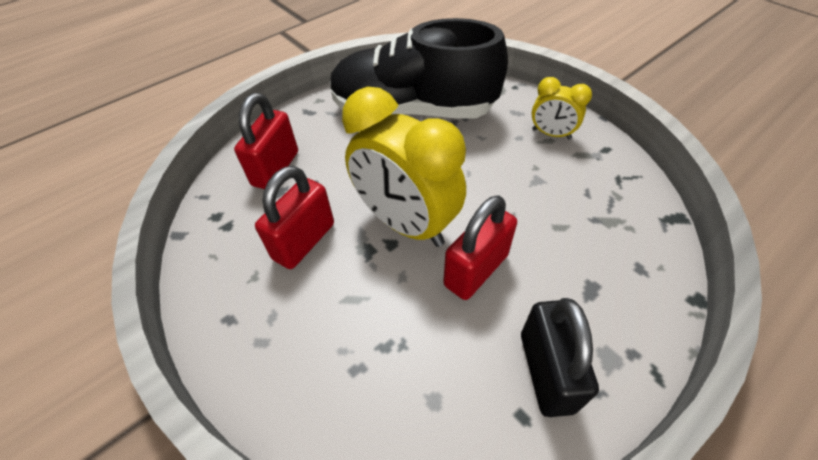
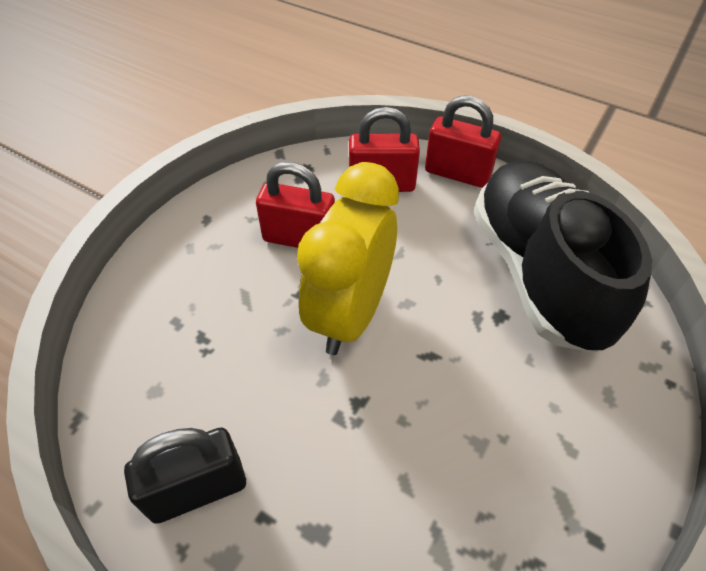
camera: 70 degrees right, 0 degrees up
(476, 270) = (308, 397): red padlock -> red padlock (457, 173)
(551, 134) = (585, 450): yellow clock -> none

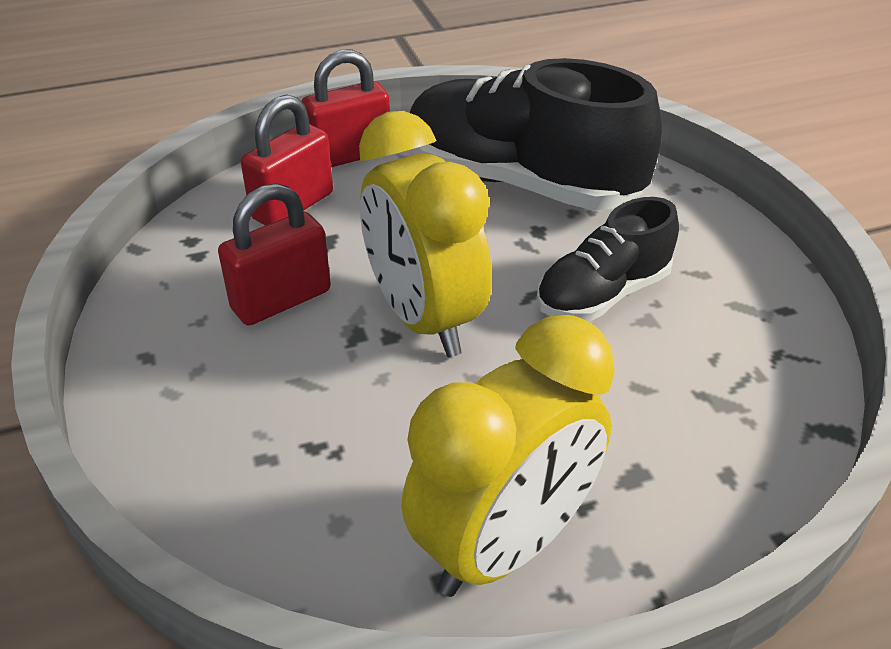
camera: 50 degrees left, 10 degrees down
(197, 489) = (504, 545): black padlock -> yellow clock
(476, 398) = (603, 294): none -> black shoe

